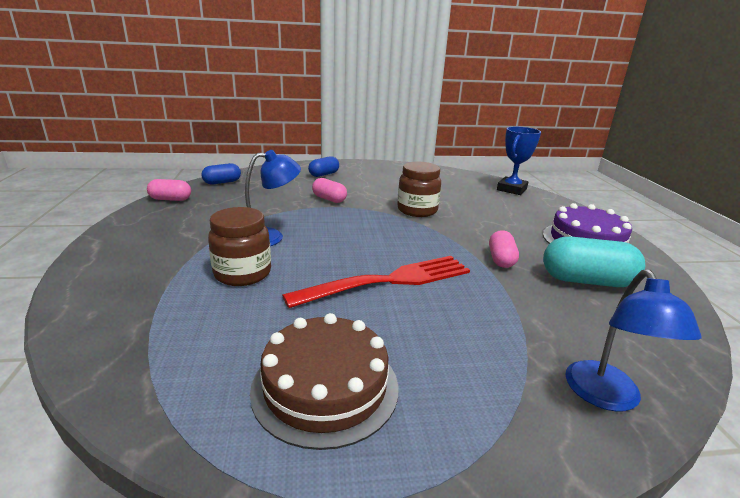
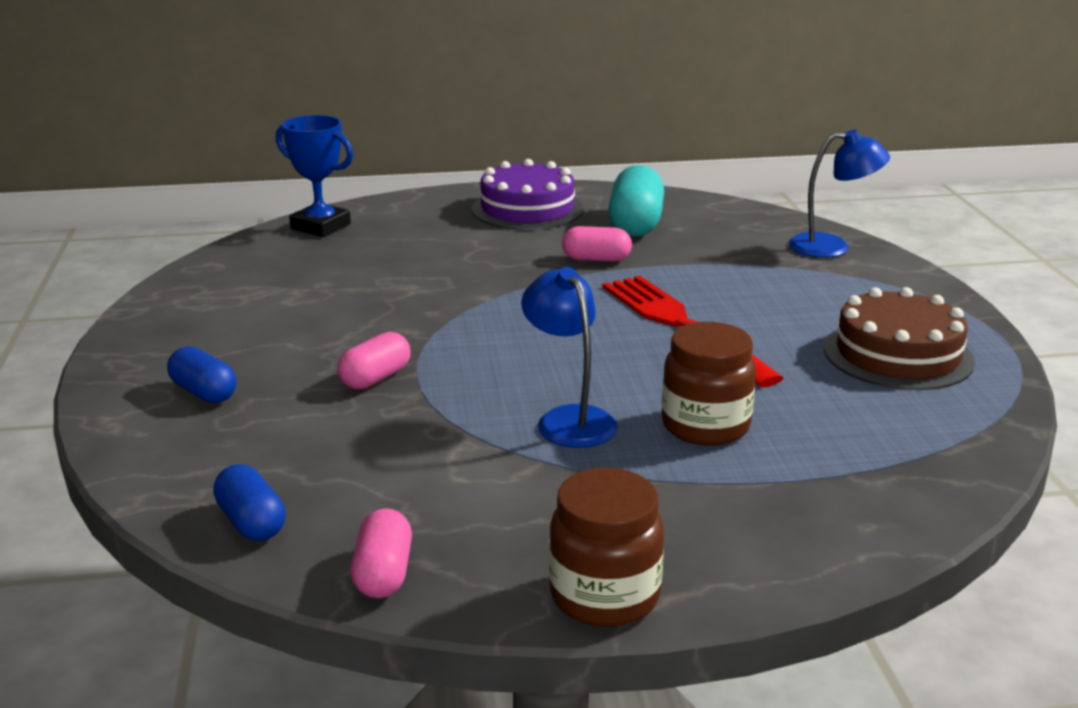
camera: 90 degrees left, 0 degrees up
(417, 210) = (428, 301): brown jar -> brown jar (604, 596)

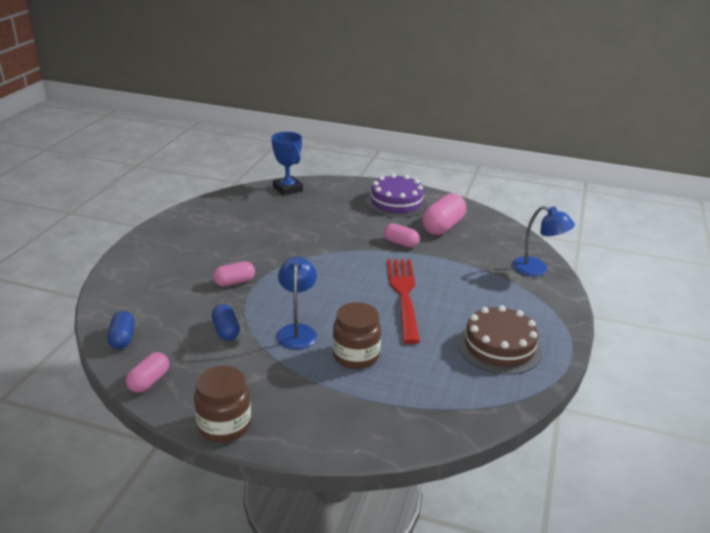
camera: 25 degrees right, 5 degrees up
(204, 393) = (159, 268): blue capsule -> blue capsule (226, 331)
(635, 224) = (443, 226): turquoise capsule -> pink capsule

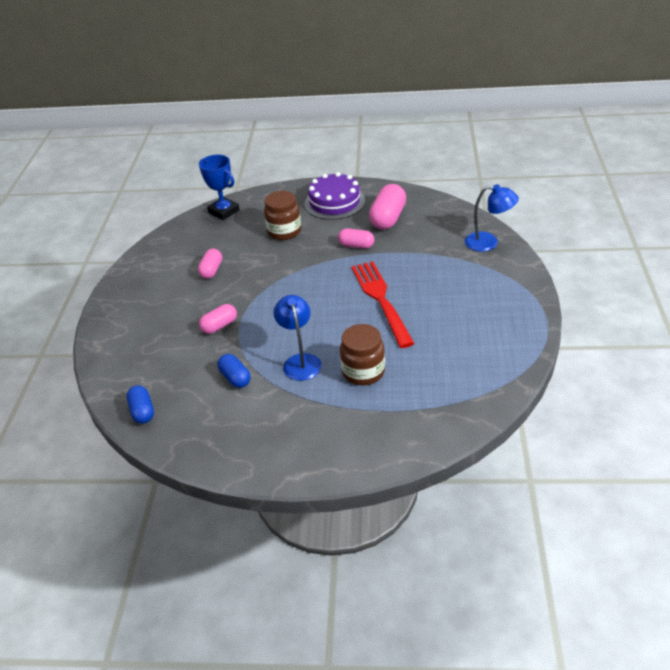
camera: 10 degrees left, 10 degrees up
(149, 381) = (189, 446): pink capsule -> pink capsule (211, 270)
(224, 425) = (277, 469): brown jar -> brown jar (284, 231)
(499, 347) = (483, 330): brown cake -> none

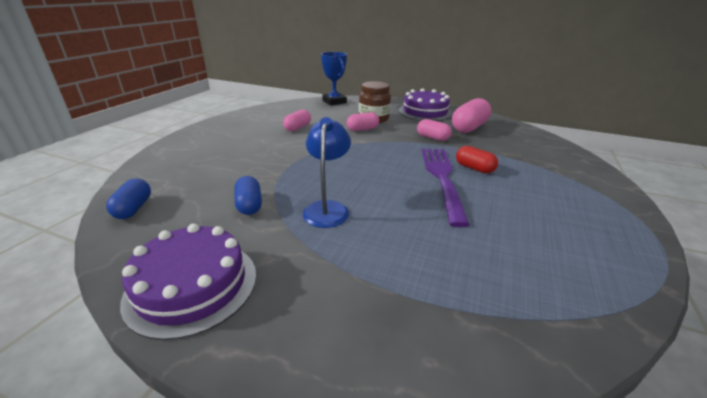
camera: 15 degrees right, 10 degrees down
(219, 326) = (272, 162): pink capsule -> pink capsule (362, 129)
(246, 449) = (192, 285): none -> purple cake
(363, 372) = (394, 238): brown jar -> none
(381, 300) = (442, 178): red fork -> purple fork
(405, 278) = (474, 168): none -> red capsule
(488, 243) = (572, 161): blue lamp -> none

